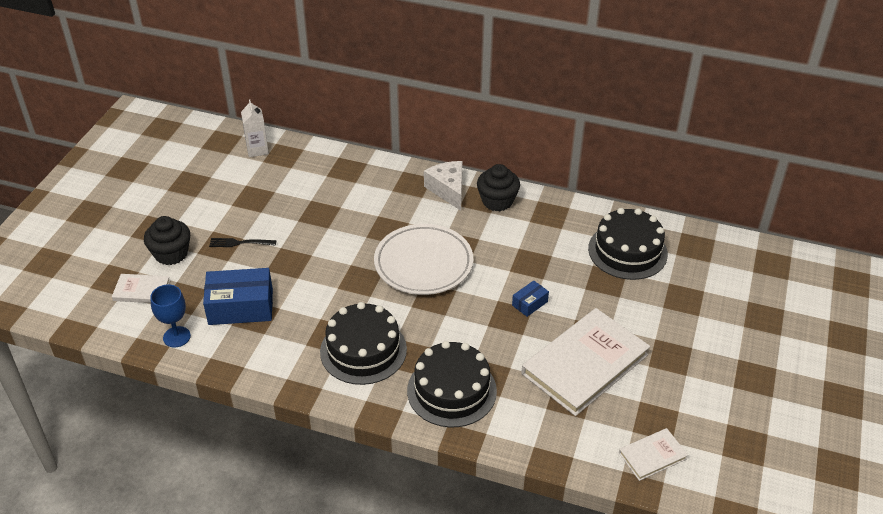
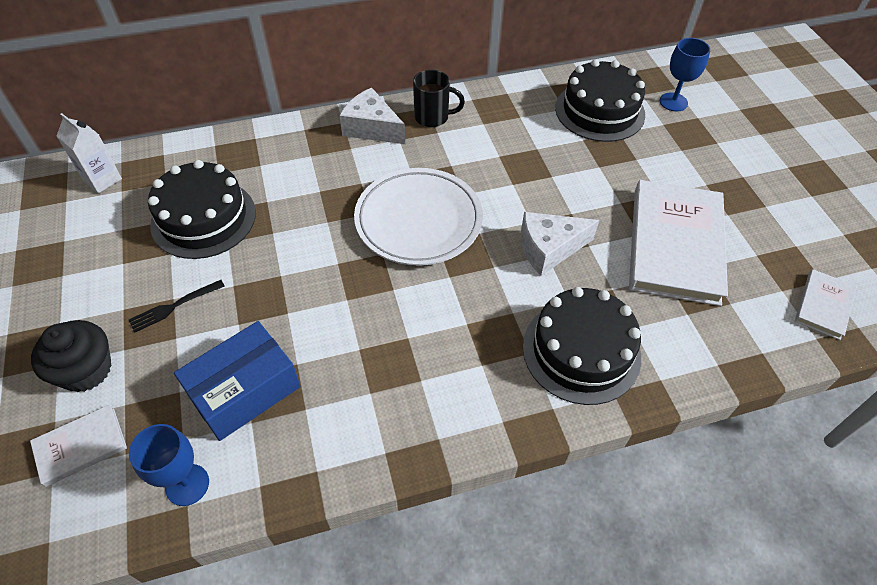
camera: 35 degrees left, 10 degrees up
(363, 350) = (444, 360): black cake -> black cake (203, 218)
(493, 322) = (549, 249): none -> white cheese
(497, 201) = (433, 117): black cupcake -> black mug
(529, 303) = (564, 209): blue box -> none
(696, 271) = (673, 102): none -> blue goblet

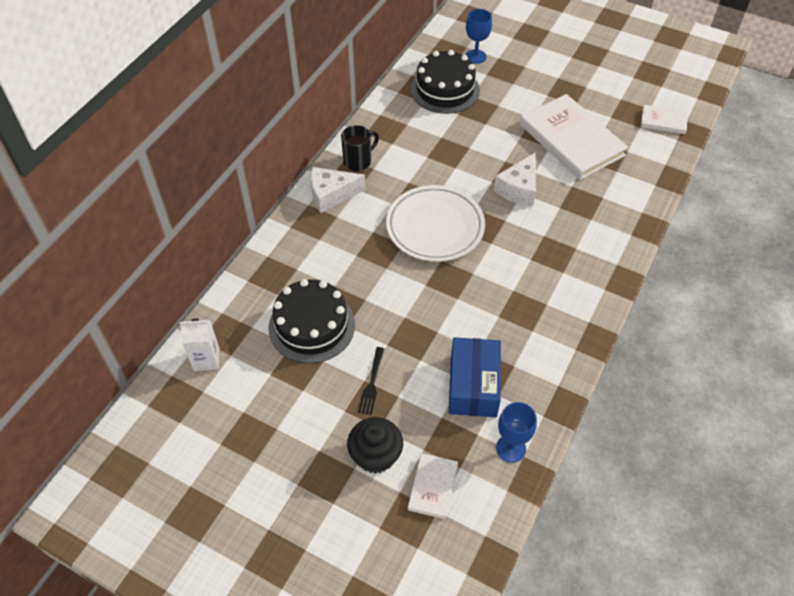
camera: 45 degrees left, 0 degrees up
(581, 351) = (596, 227): black cake -> none
(823, 306) = (663, 121): white book -> white book turned 60 degrees counterclockwise

